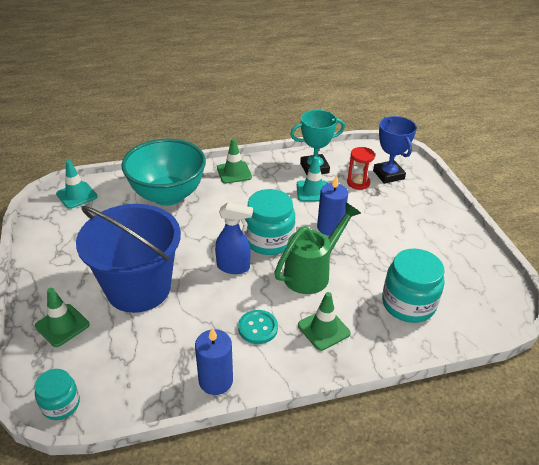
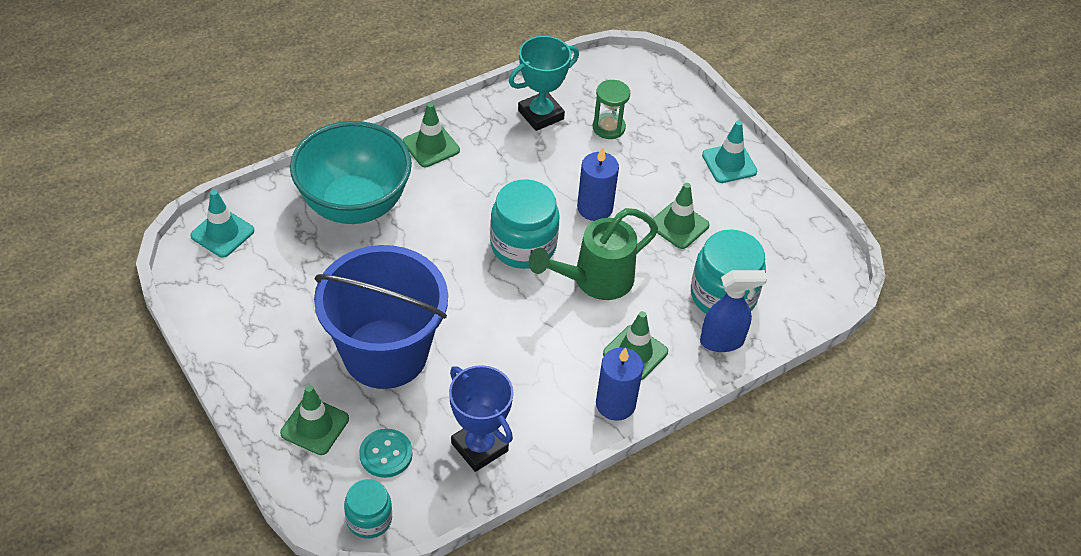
camera: 20 degrees left, 10 degrees up
(216, 380) = (535, 446): blue candle -> blue candle (615, 404)
(233, 267) = (493, 295): blue spray bottle -> blue spray bottle (722, 341)
(258, 328) = (557, 370): turquoise button -> turquoise button (386, 454)
(312, 191) = (552, 155): turquoise traffic cone -> turquoise traffic cone (729, 163)
(312, 273) = (595, 280): green watering can -> green watering can turned 150 degrees counterclockwise
(358, 183) = (608, 127): red hourglass -> green hourglass
(388, 175) = (645, 105): blue trophy -> blue trophy (479, 447)
(388, 250) = (679, 225): none -> green traffic cone

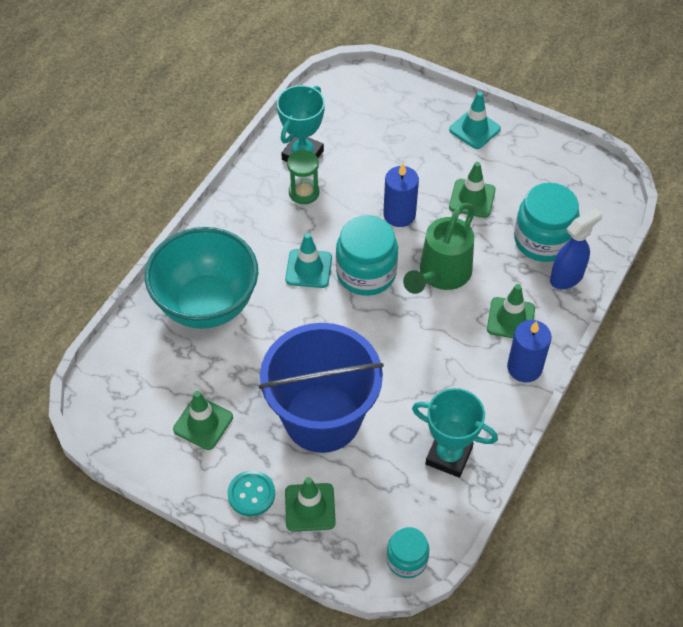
camera: 25 degrees left, 5 degrees up
(222, 233) = (113, 383): turquoise traffic cone -> turquoise traffic cone (308, 268)
(386, 454) = (382, 500): turquoise button -> turquoise button (251, 494)
(431, 146) = (233, 223): green traffic cone -> green traffic cone (203, 423)
(479, 447) = (449, 456): blue trophy -> turquoise trophy
(608, 127) = (363, 141): green hourglass -> green hourglass (304, 192)

